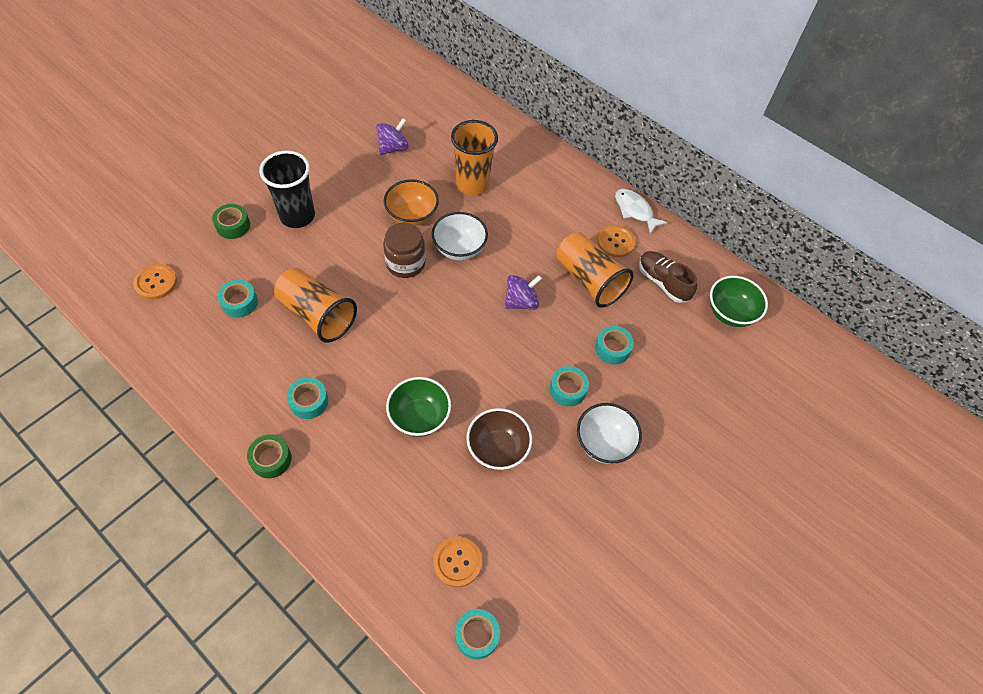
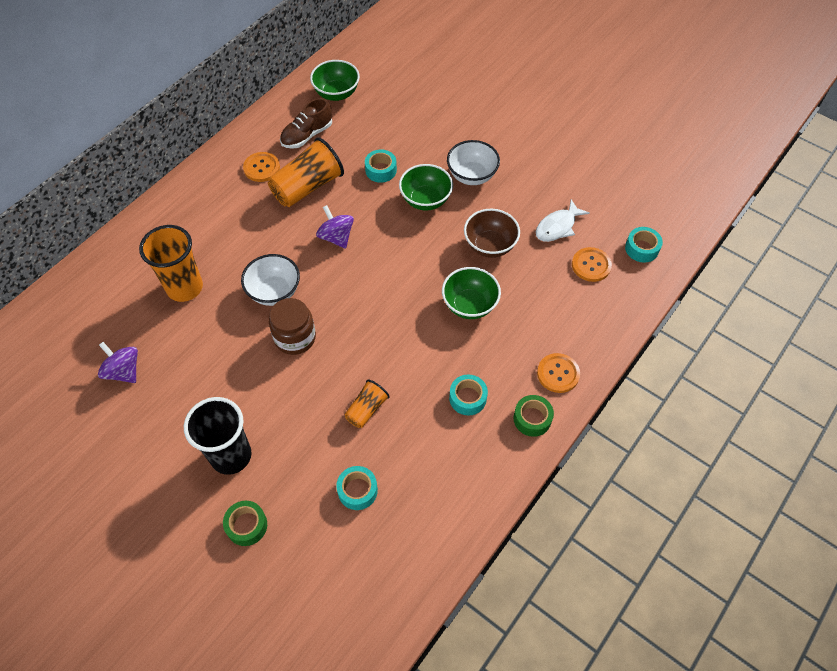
camera: 90 degrees left, 0 degrees up
(156, 282) = (336, 593): orange button -> orange button (558, 374)
(317, 314) = (366, 409): orange cup -> orange cup, size x0.55
(412, 216) = (230, 339): orange bowl -> none
(568, 389) = (425, 200): turquoise tape -> green bowl
(635, 211) = (222, 153): white fish -> white fish (557, 227)

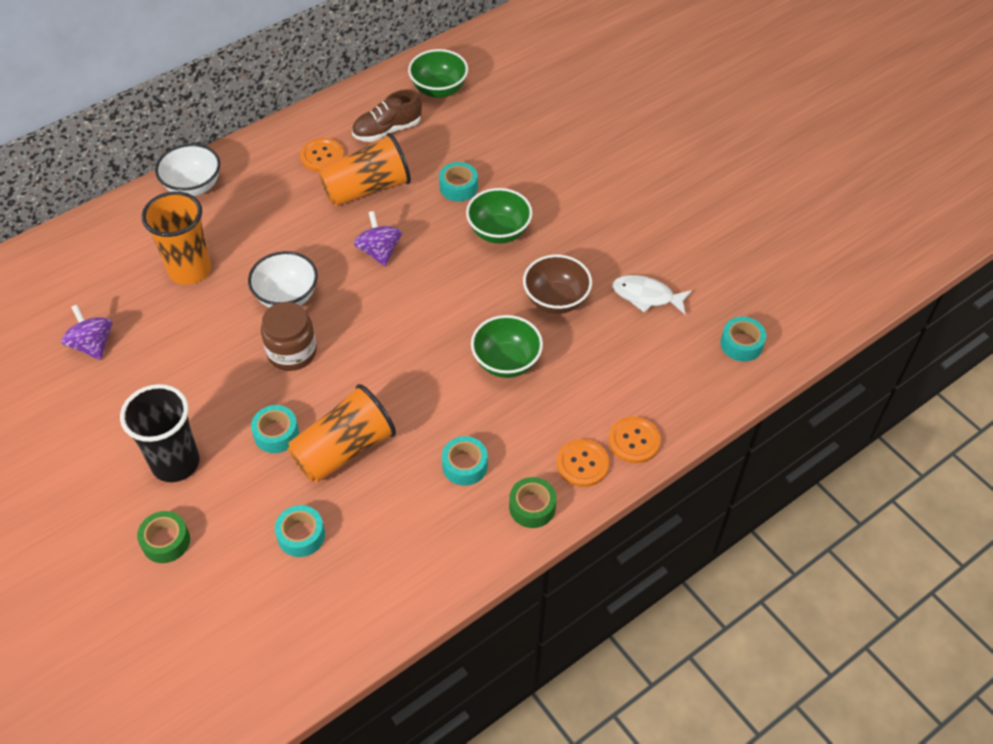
camera: 15 degrees right, 5 degrees down
(306, 410) = (276, 434): none -> turquoise tape
(366, 409) = (344, 450): orange cup -> orange cup, size x1.83
(472, 176) = (564, 215): white bowl -> white bowl (193, 186)
(557, 227) = (646, 296): white fish -> white fish turned 45 degrees clockwise
(591, 265) = (670, 349): orange button -> orange button (634, 441)

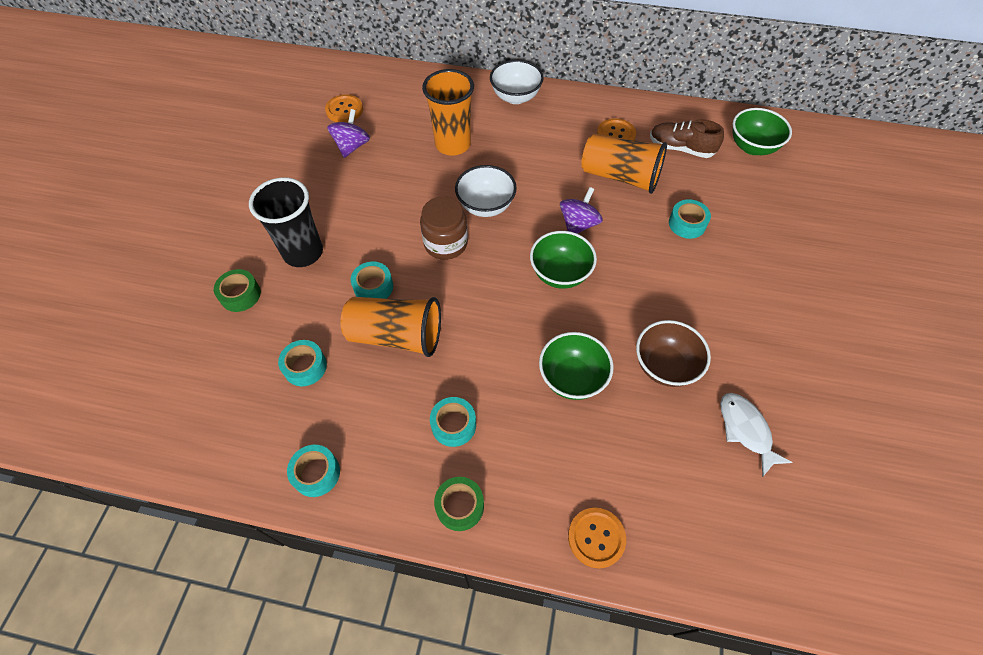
camera: 50 degrees right, 5 degrees up
(499, 232) = (680, 279): green bowl -> green bowl (560, 274)
(582, 464) = (535, 513): orange button -> orange button (344, 110)
(741, 344) = (789, 552): turquoise tape -> turquoise tape (316, 473)

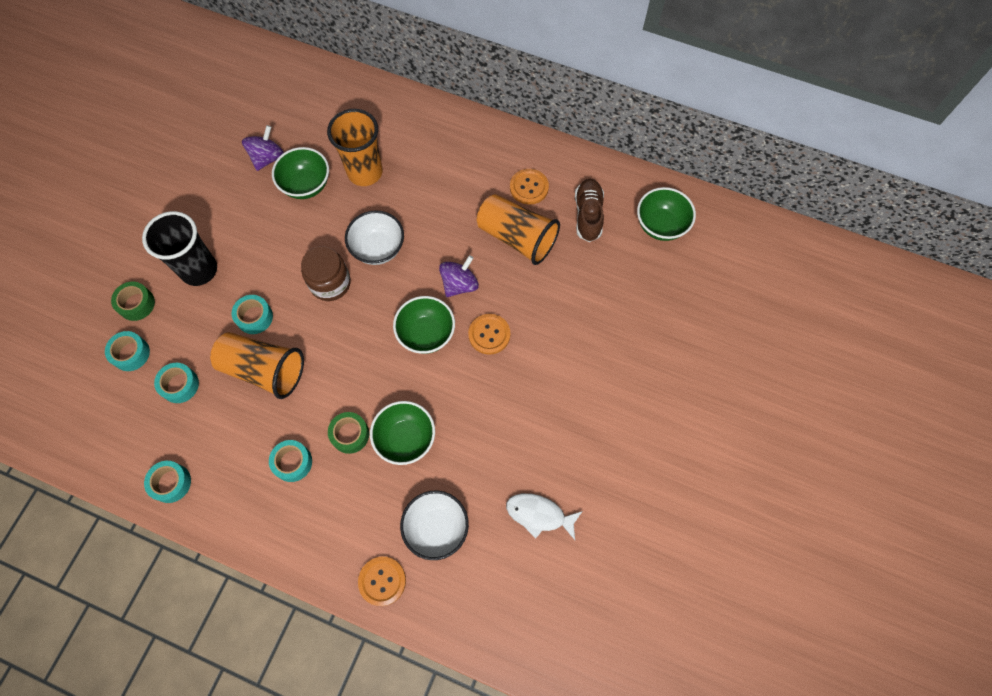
camera: 10 degrees right, 10 degrees up
(344, 110) = (269, 112): orange button -> orange button (489, 334)
(397, 163) = (306, 185): none -> green bowl
(460, 506) = (280, 533): green tape -> green tape (350, 434)
(515, 97) = (442, 124): white bowl -> white bowl (436, 528)
(665, 366) = (490, 443): brown bowl -> none
(681, 148) = (588, 215): brown shoe -> brown shoe turned 60 degrees clockwise
(687, 224) = (563, 302): turquoise tape -> turquoise tape (131, 353)
(745, 430) = (539, 515): white fish -> white fish turned 60 degrees counterclockwise

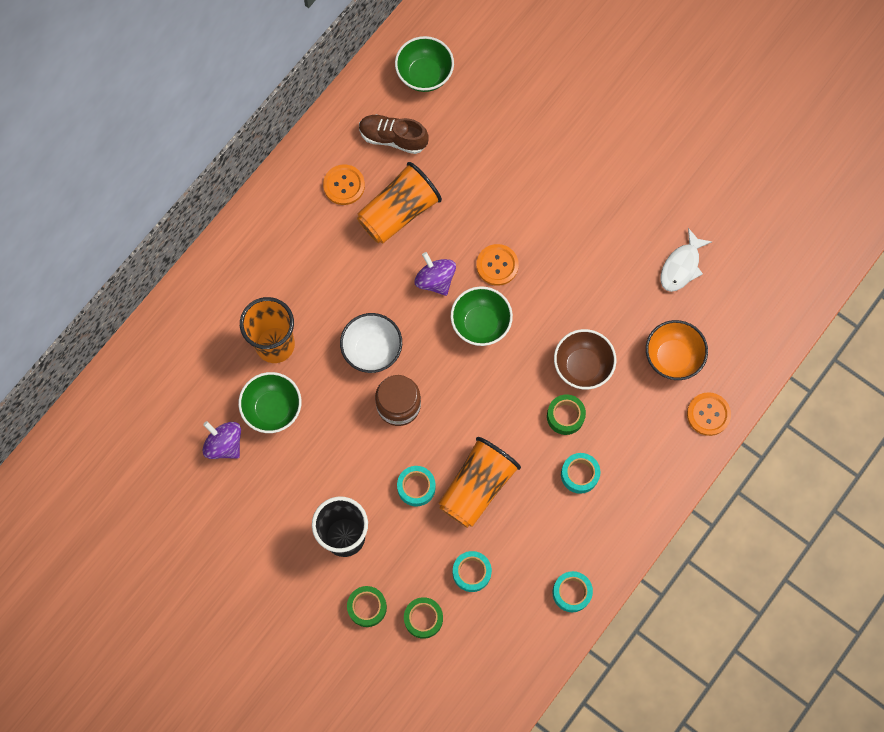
camera: 75 degrees left, 5 degrees up
(131, 353) = (423, 618): turquoise tape -> green tape
(405, 439) = (582, 366): green bowl -> brown bowl
(436, 528) = (672, 357): white bowl -> orange bowl

